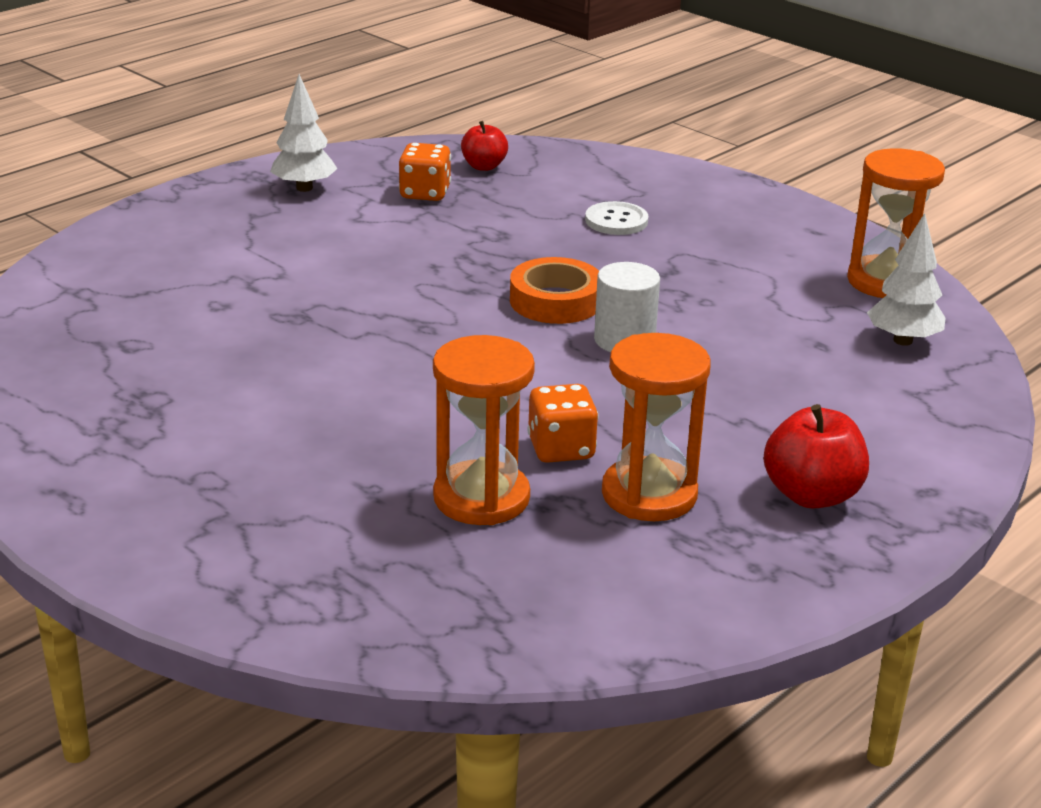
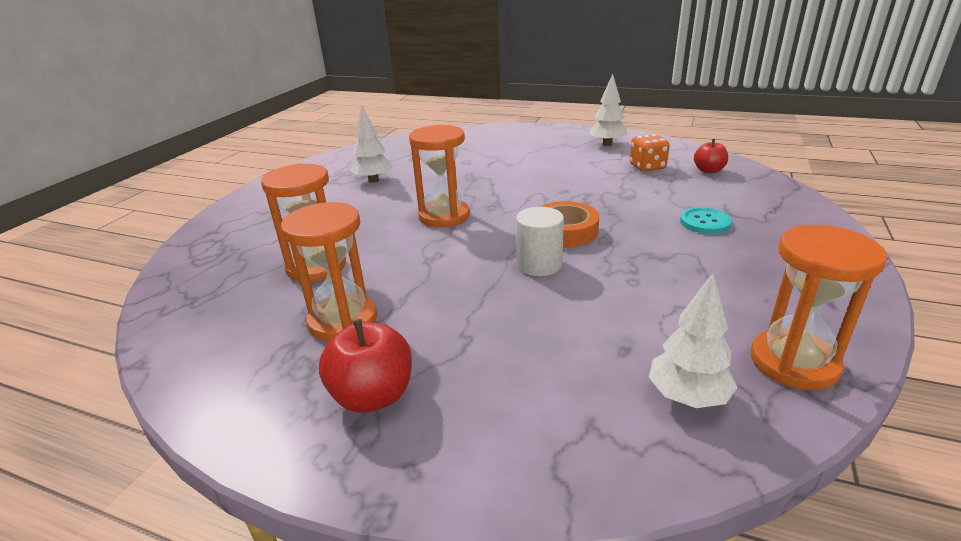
camera: 70 degrees right, 0 degrees up
(191, 401) = (373, 180): none -> white tree
(418, 369) = (444, 216): none -> orange hourglass
(561, 449) = (383, 277): orange dice -> none
(616, 221) = (705, 222): white button -> turquoise button

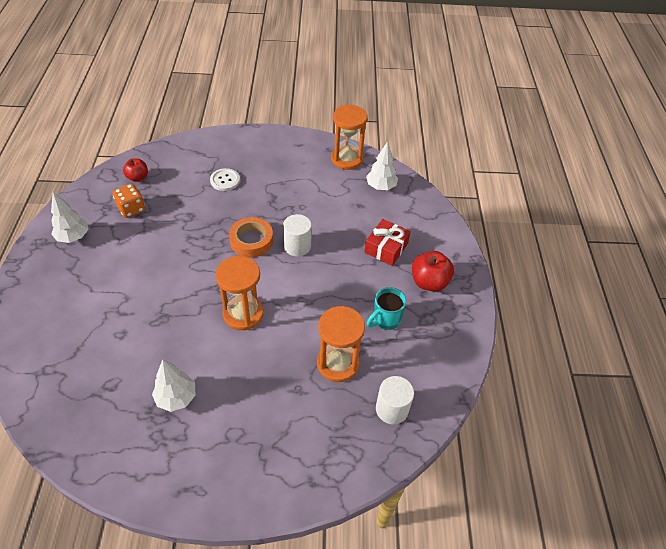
camera: 115 degrees left, 20 degrees up
(212, 294) = (392, 409): none -> white cylinder
(343, 320) = (385, 319): orange hourglass -> turquoise mug
(491, 358) = (386, 248): none -> red gift
(705, 222) = (225, 180): turquoise button -> white button

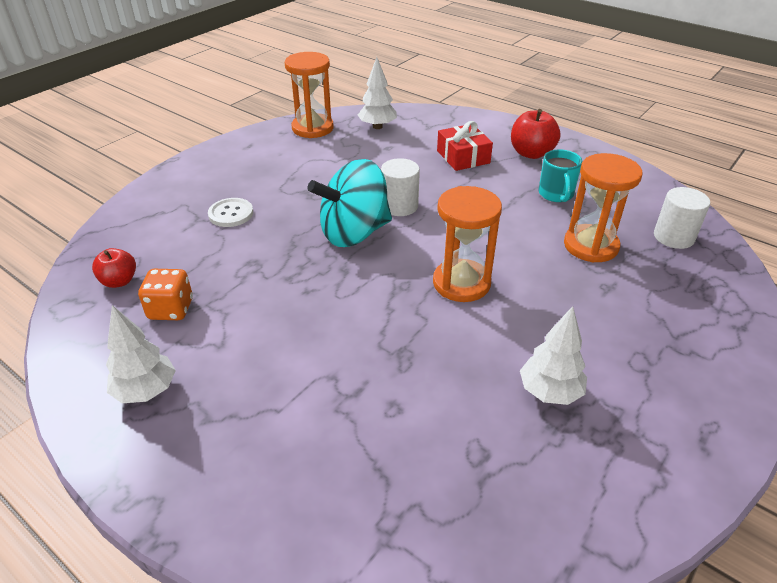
camera: 50 degrees left, 10 degrees down
(251, 241) = (354, 233): orange tape -> turquoise spinning top

